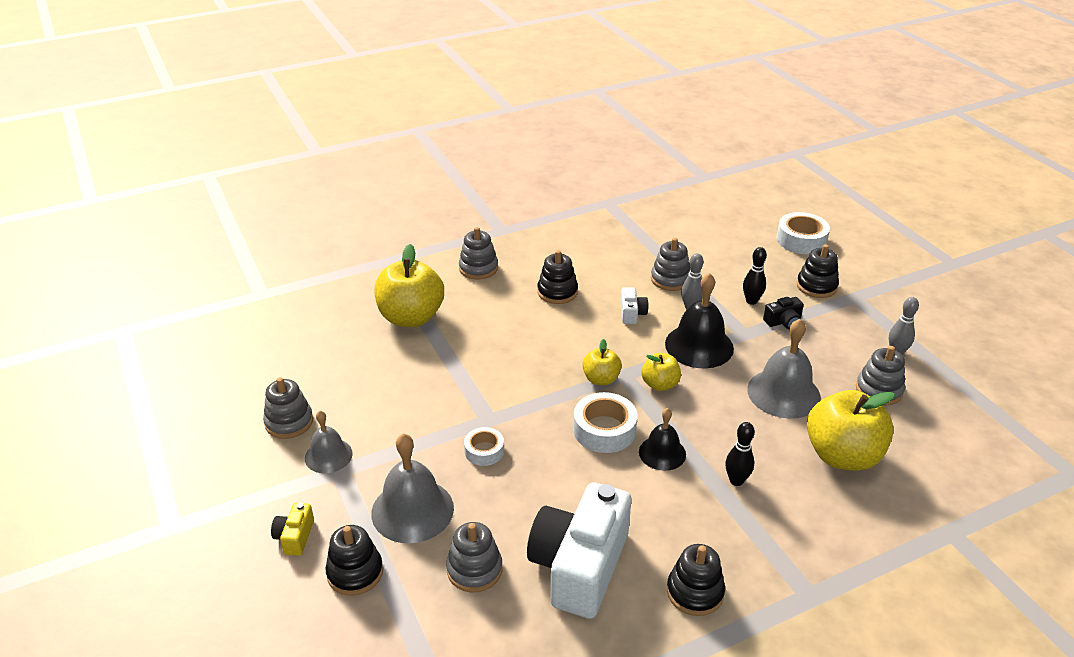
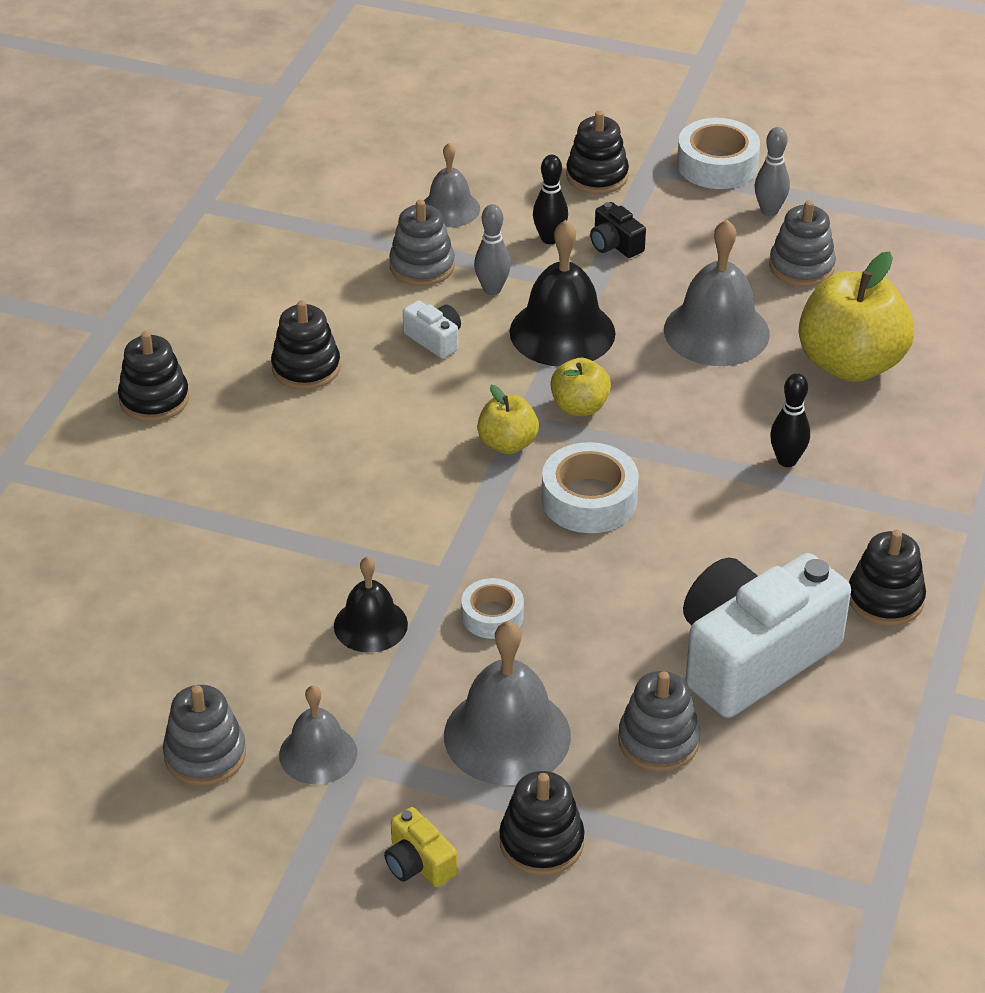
camera: 45 degrees left, 5 degrees up
(411, 317) = (162, 521): yellow apple -> none
(478, 268) = (154, 399): grey stacking toy -> black stacking toy
(580, 566) = (753, 657): white camera -> white camera turned 75 degrees clockwise
(662, 453) = (680, 482): black bell -> black bell (370, 625)
(719, 262) = (450, 209): none -> grey bell
(783, 321) = (615, 244): black camera -> black camera turned 120 degrees clockwise
(801, 240) = (508, 122): white tape -> white tape (717, 165)

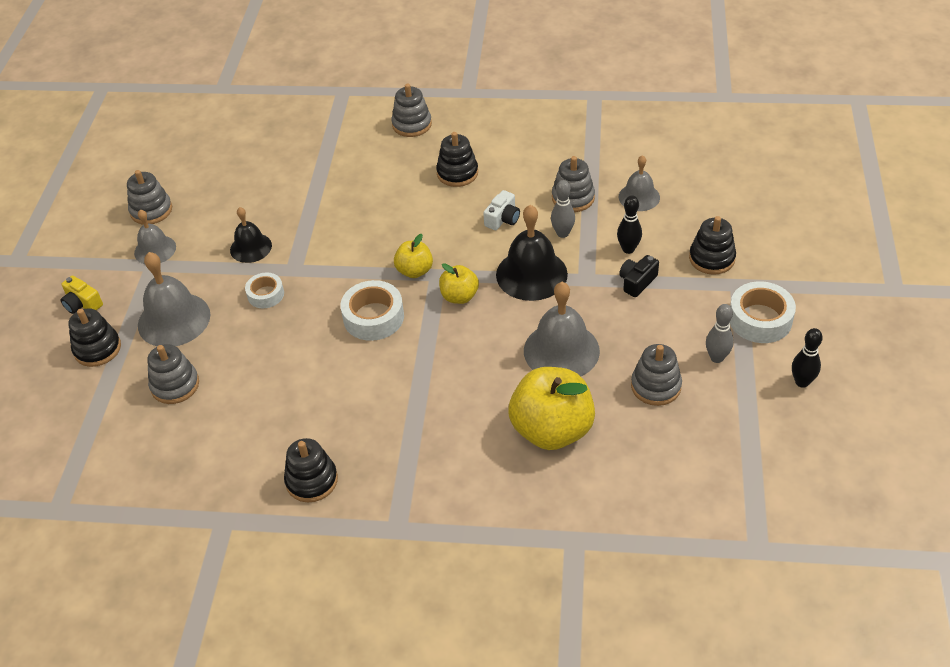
camera: 80 degrees right, 5 degrees up
(154, 399) = (412, 124): black stacking toy -> grey stacking toy
(418, 863) = (82, 304): yellow camera -> yellow camera turned 90 degrees counterclockwise
(753, 657) = (249, 418): white camera -> none
(787, 460) = (436, 409): black bowling pin -> black bowling pin (802, 382)

